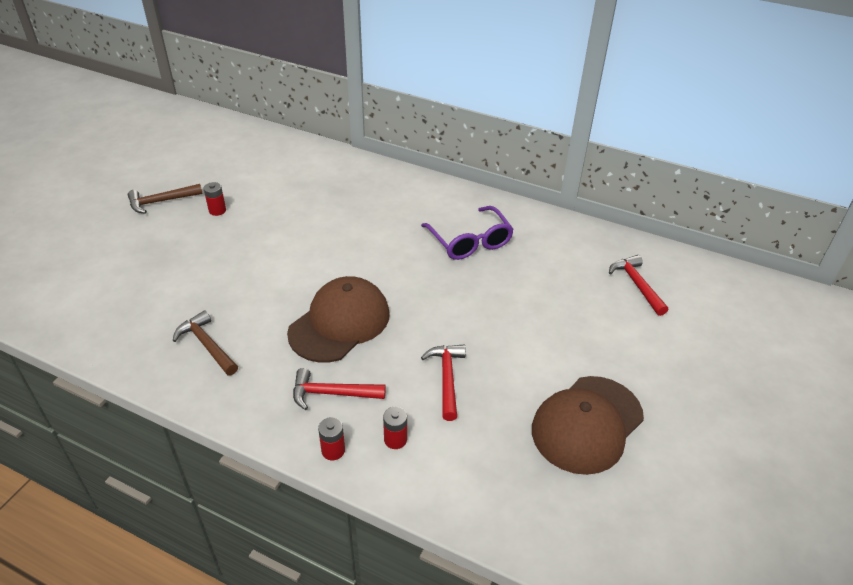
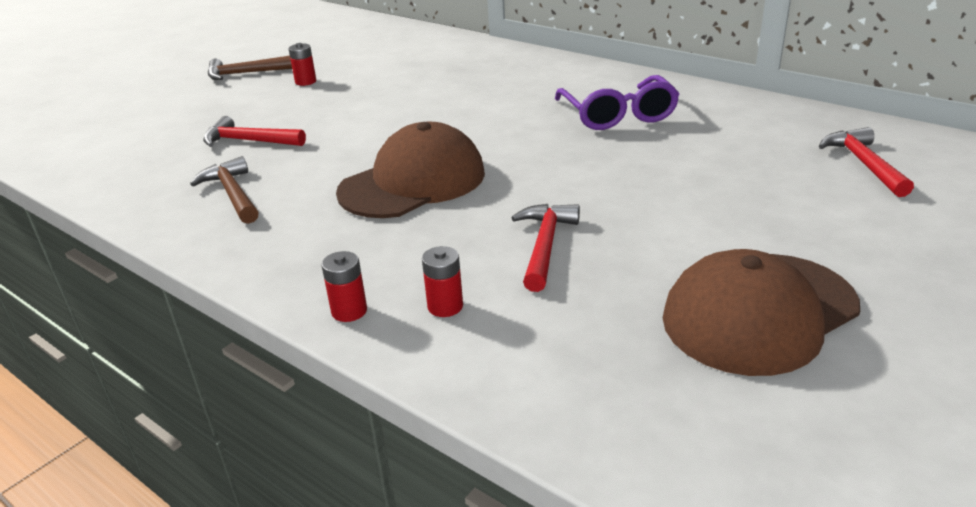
camera: 15 degrees right, 10 degrees down
(332, 393) = (373, 250): red hammer -> red hammer (249, 141)

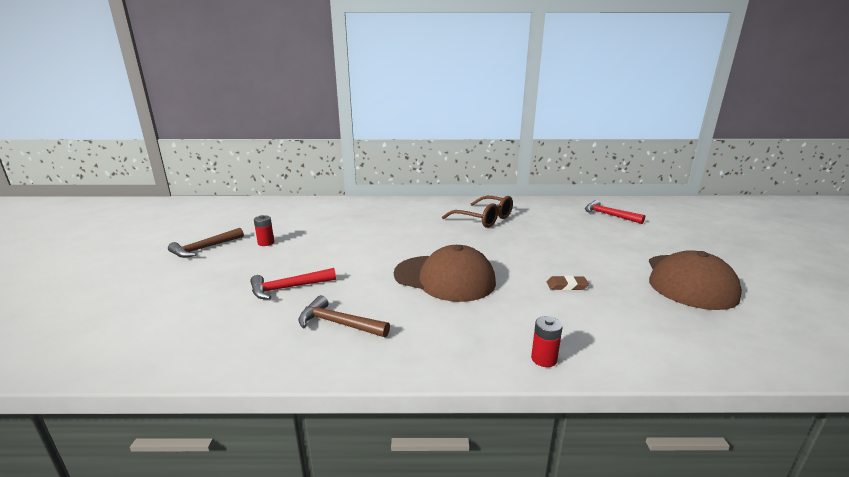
camera: 40 degrees left, 10 degrees down
(413, 182) = (444, 278): brown cap -> brown cap turned 105 degrees clockwise
(445, 306) = (582, 333): red battery -> none
(545, 246) = (566, 286): red hammer -> brown eraser
(618, 115) = (484, 219): purple glasses -> brown glasses

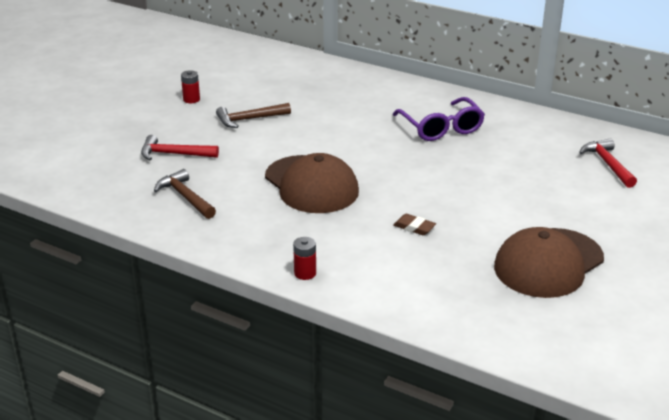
camera: 30 degrees right, 10 degrees up
(205, 248) = (136, 92): brown hammer -> brown hammer (249, 119)
(484, 219) = (441, 128): brown glasses -> purple glasses

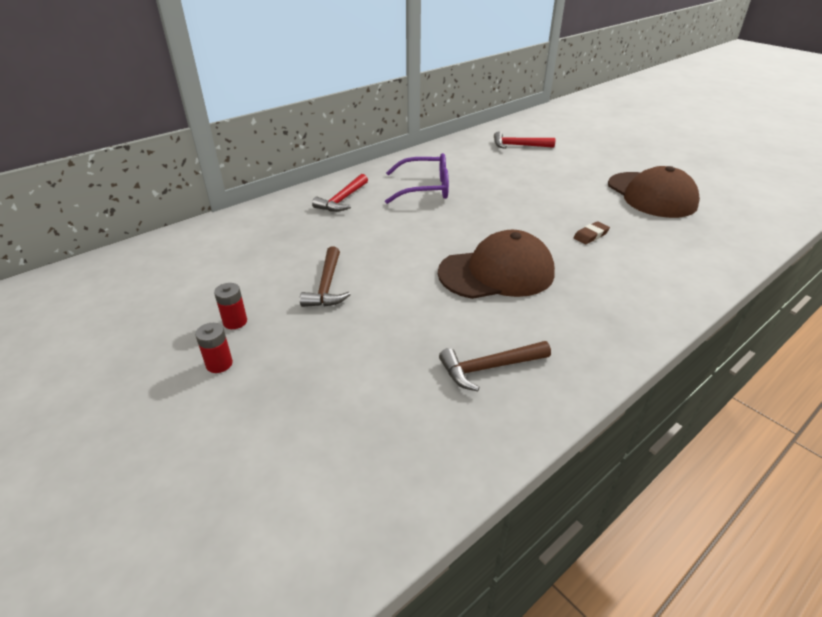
camera: 70 degrees left, 5 degrees up
(174, 154) = (374, 361): red hammer -> red hammer (342, 200)
(305, 273) = (665, 308): red battery -> red battery (219, 364)

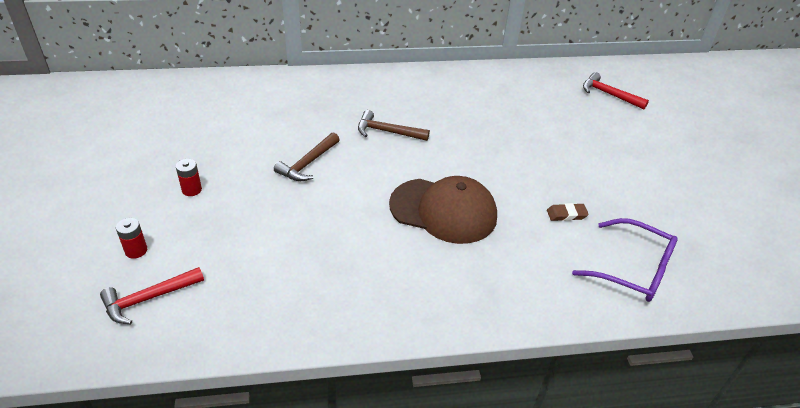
camera: 30 degrees right, 5 degrees up
(235, 322) = (226, 164): red battery -> red battery (136, 250)
(342, 200) = (390, 92): red hammer -> red hammer (148, 299)
(425, 188) = (469, 107): purple glasses -> purple glasses (633, 269)
(489, 368) = (354, 281): brown hammer -> brown hammer (387, 132)
(651, 195) = (682, 201): brown cap -> none

